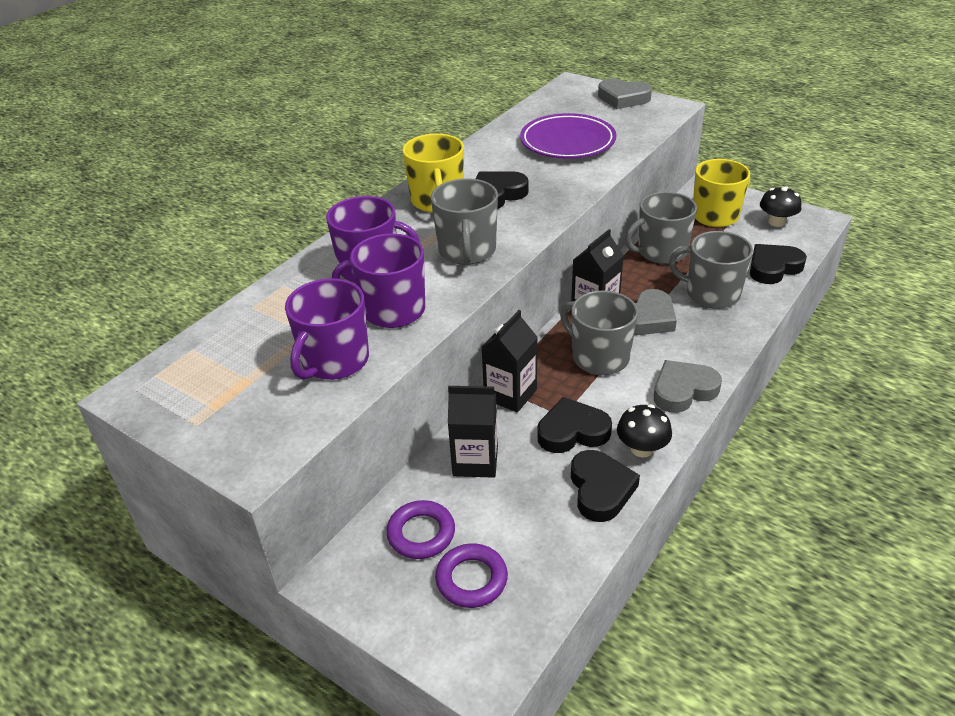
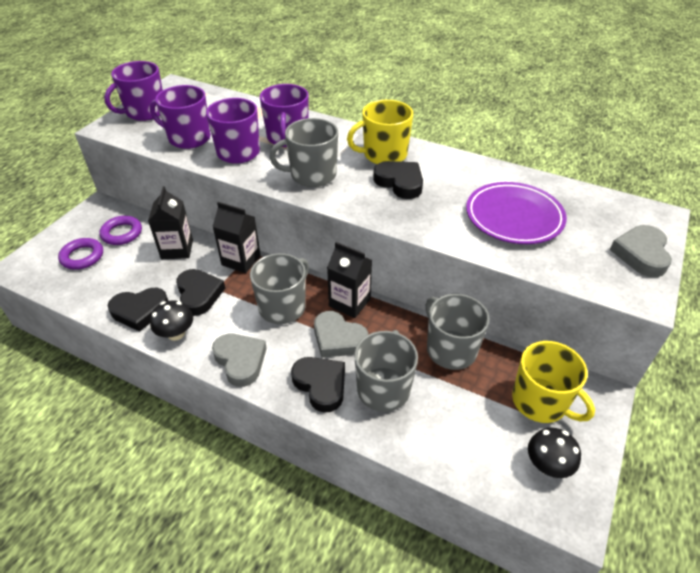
camera: 80 degrees right, 5 degrees up
(221, 420) = (145, 112): none -> purple mug
(773, 268) = (444, 450): black heart -> black heart (321, 385)

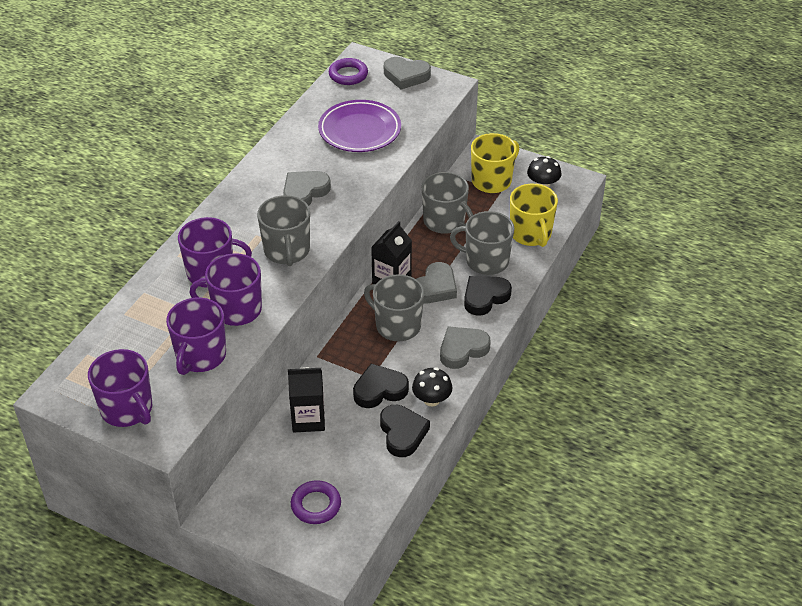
camera: 90 degrees left, 0 degrees up
(122, 233) = (275, 476): purple ring -> purple ring (348, 75)
(241, 260) = (329, 363): black carton -> none
(384, 155) = (255, 201): yellow mug -> yellow mug (531, 234)
(400, 182) = (304, 192): black heart -> grey heart
(450, 349) = (445, 221): grey mug -> grey mug turned 105 degrees counterclockwise

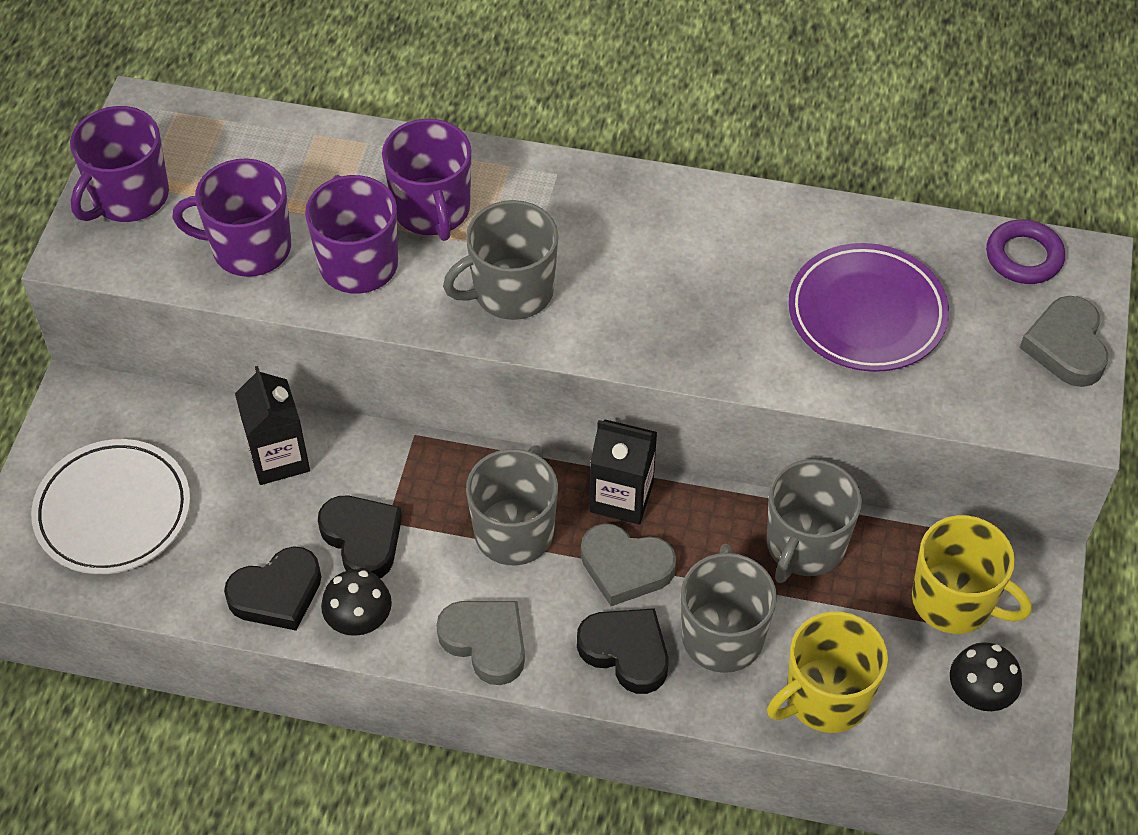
camera: 75 degrees right, 10 degrees up
(304, 192) = (666, 277): grey heart -> none
(316, 505) = (113, 511): purple ring -> white plate

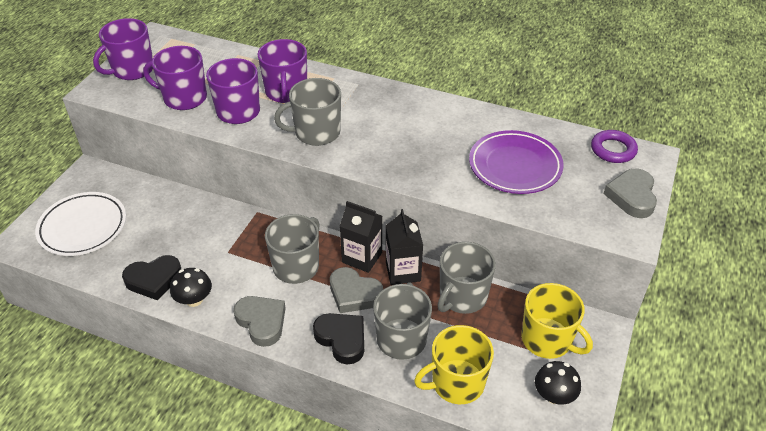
camera: 10 degrees right, 10 degrees down
(279, 458) = (180, 213): black carton -> black carton (403, 271)
(362, 539) = (210, 259): black heart -> none

